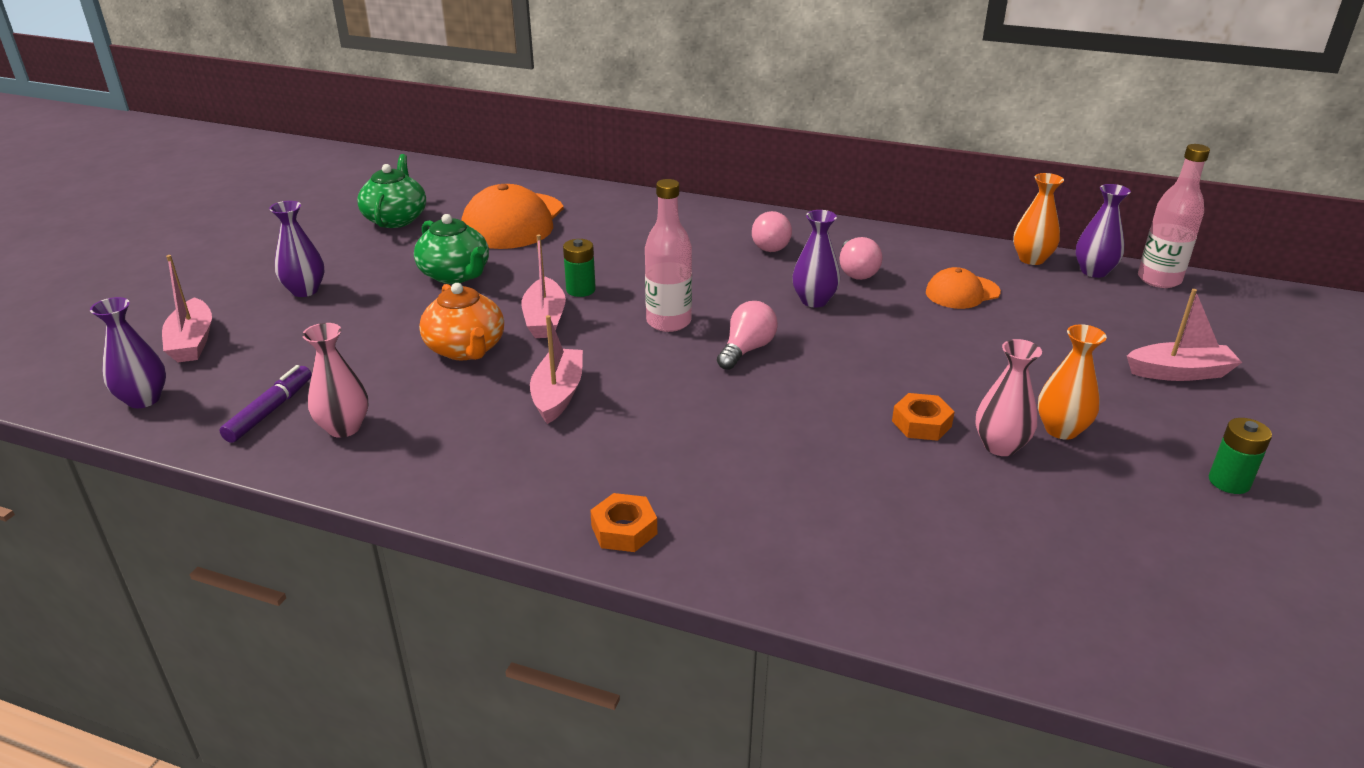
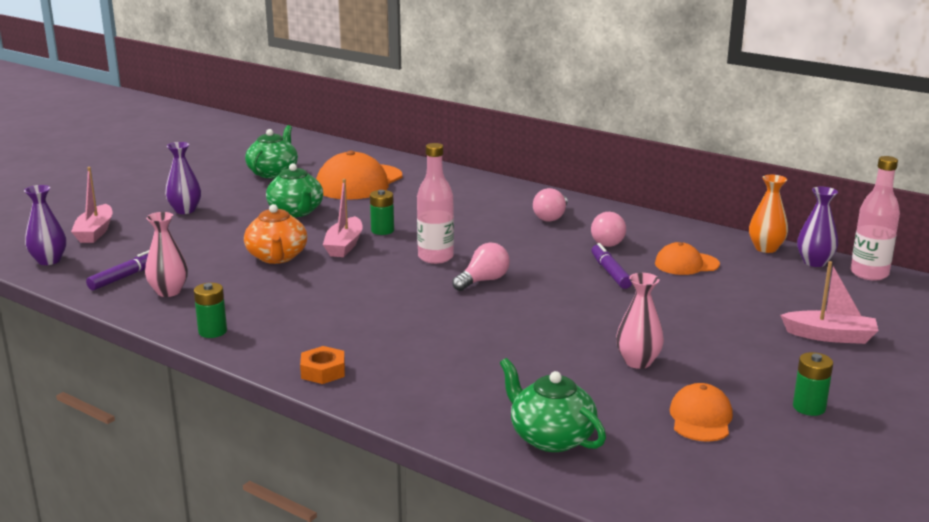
camera: 15 degrees right, 10 degrees down
(438, 487) = (212, 331): none -> green battery
(558, 394) = (326, 291): pink boat -> none
(814, 301) = (559, 256): purple vase -> none
(886, 316) = (610, 272): none -> purple marker
(921, 423) = (586, 341): orange nut -> none
(974, 588) = (551, 437): none -> green teapot
(1061, 430) = (696, 359): orange vase -> none
(1125, 521) = (700, 418): none -> orange cap

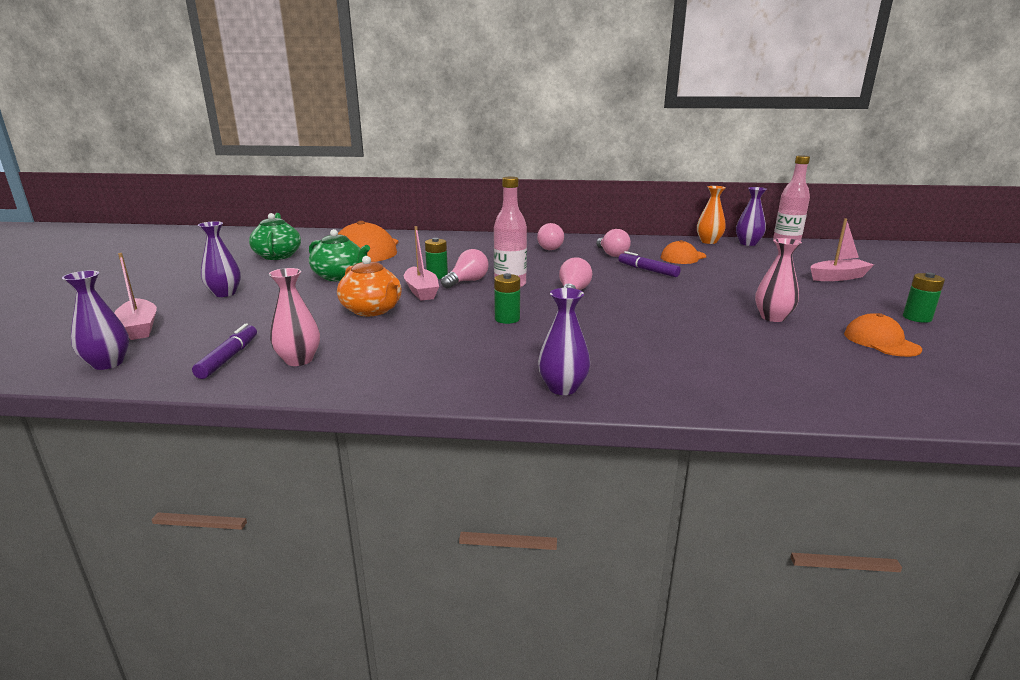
camera: 30 degrees left, 0 degrees up
(212, 331) = (399, 383): green battery -> green battery (507, 319)
(323, 371) = (562, 388): orange nut -> purple vase
(401, 244) = (467, 281): none -> pink light bulb
(551, 437) = (828, 385): green teapot -> none

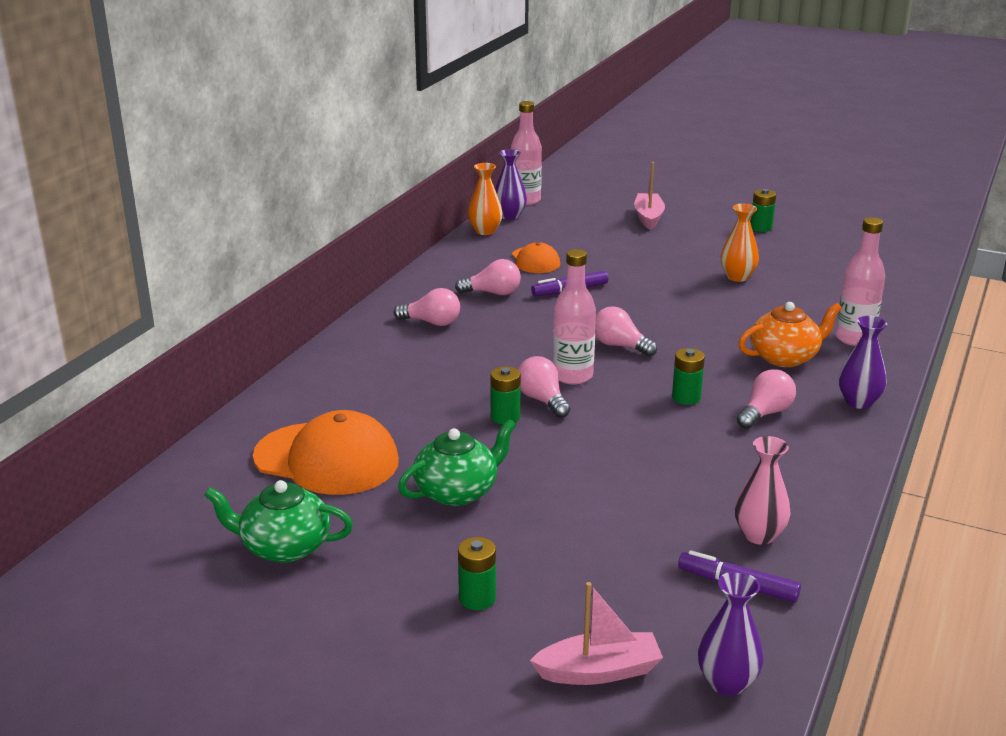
camera: 70 degrees left, 5 degrees up
(224, 293) = (477, 598): purple vase -> green battery
(372, 310) = (618, 477): orange teapot -> orange teapot (784, 357)
(421, 291) = (562, 436): pink boat -> none
(503, 348) = (765, 413): none -> pink light bulb
(712, 378) = (854, 338): none -> pink bottle
(772, 317) = (737, 277): pink vase -> orange vase
(881, 341) = (803, 257): orange cap -> none

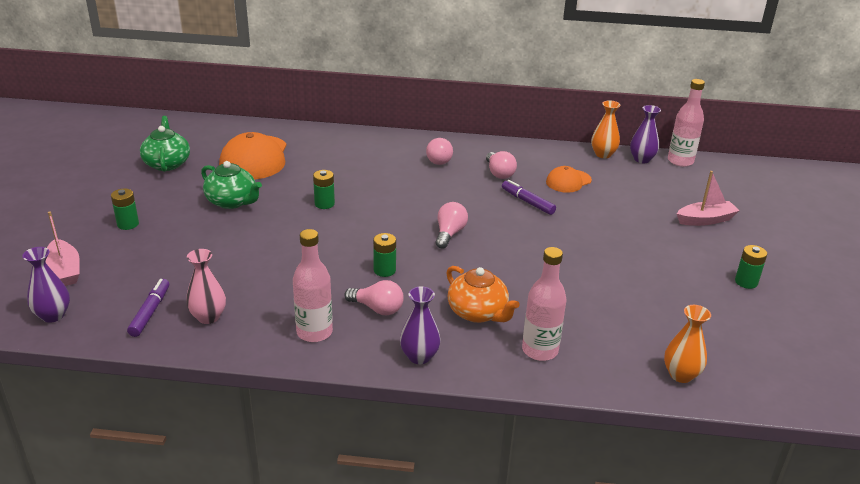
camera: 70 degrees right, 5 degrees up
(542, 400) = (352, 214): pink light bulb -> none
(572, 376) = (392, 220): pink bottle -> pink bottle (314, 332)
(737, 277) = (619, 277): orange vase -> orange vase (681, 375)

